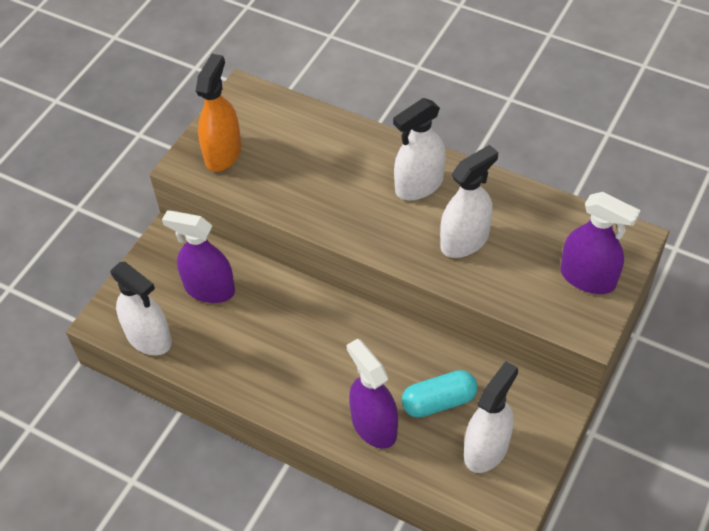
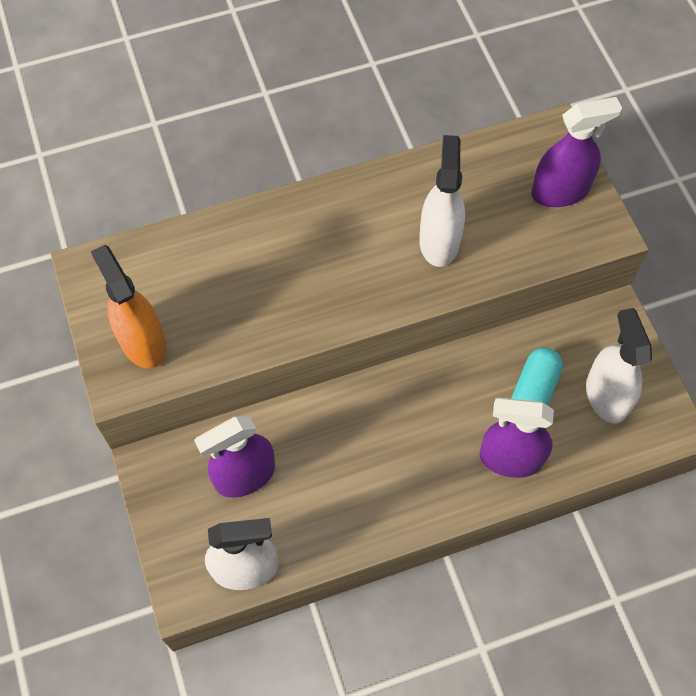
camera: 50 degrees left, 10 degrees up
(419, 185) = (348, 224): white spray bottle -> none

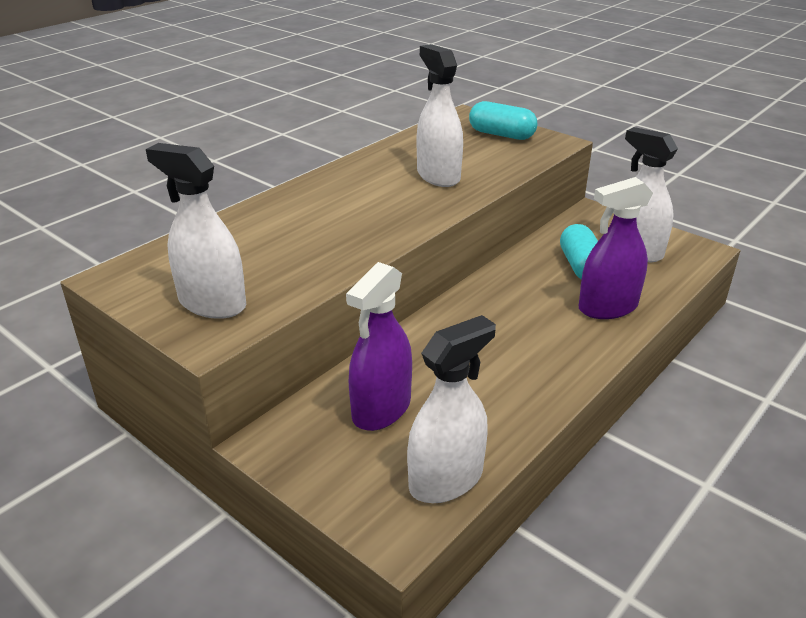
camera: 30 degrees left, 30 degrees down
(142, 342) = (212, 303): orange spray bottle -> white spray bottle
(560, 191) = (501, 135): purple spray bottle -> turquoise capsule

